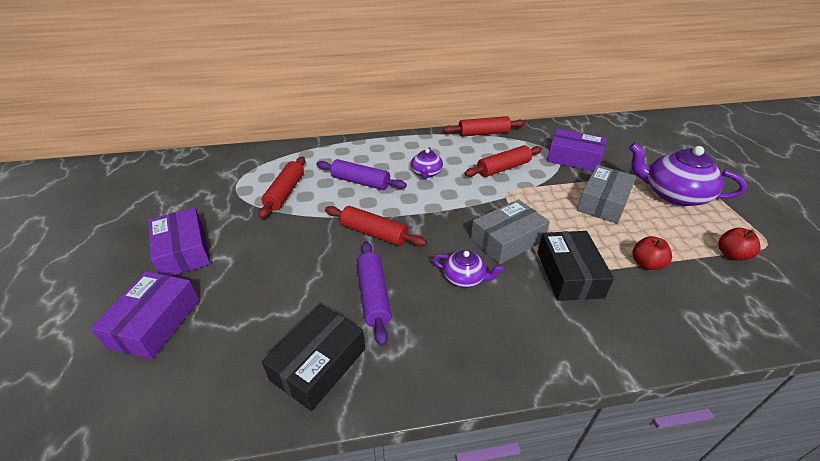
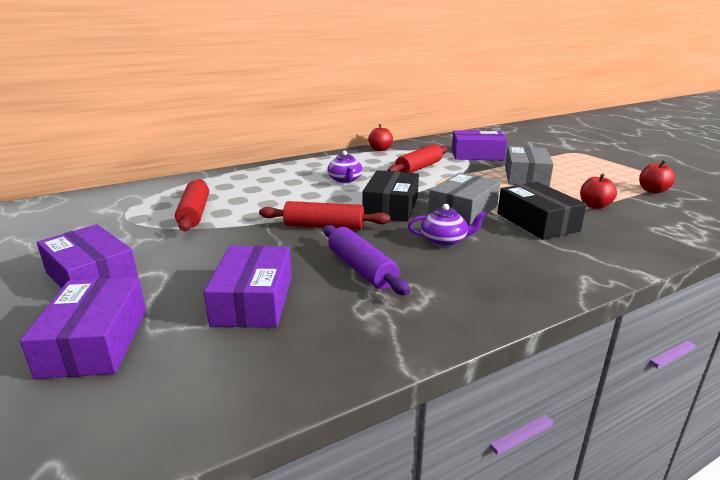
camera: 20 degrees left, 15 degrees down
(274, 310) = (253, 300): none -> purple box
(318, 364) = (341, 329): black box -> black box (391, 207)
(360, 182) = (278, 194): purple rolling pin -> none
(483, 133) = (380, 149): red rolling pin -> red apple
(673, 194) = (578, 165): purple teapot -> none

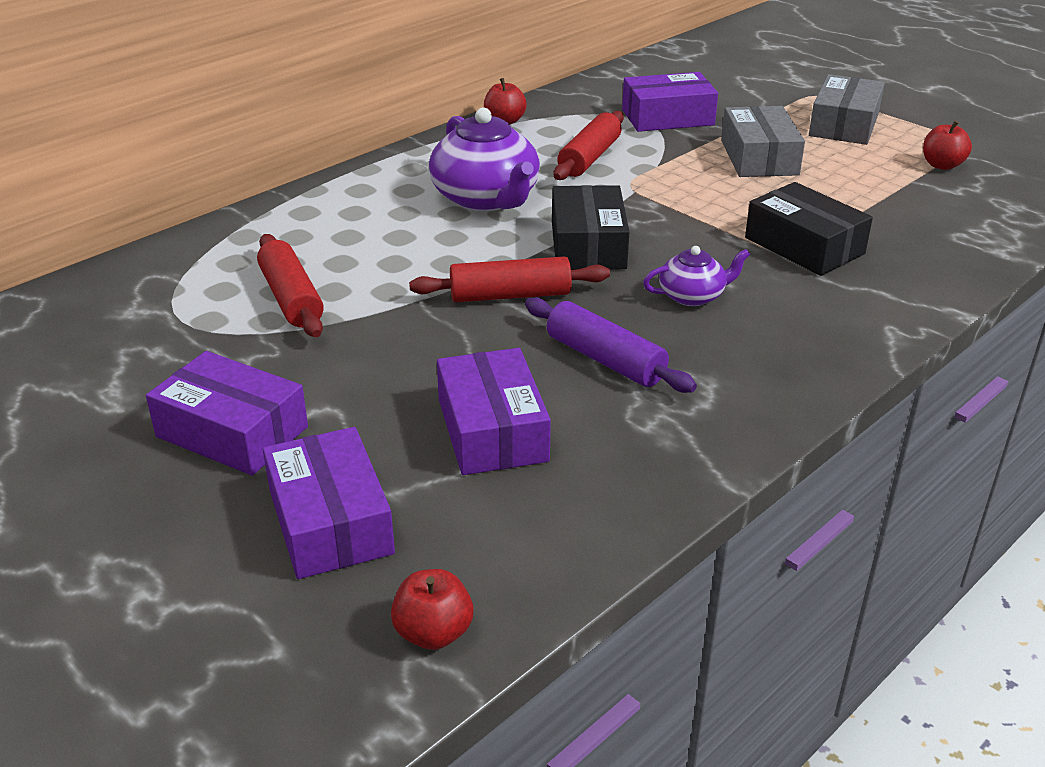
camera: 15 degrees left, 10 degrees up
(345, 180) = (486, 198): purple teapot -> purple teapot, size x1.89
(463, 211) = (695, 238): grey box -> grey box (844, 125)
(594, 206) = (871, 205): red apple -> red apple (433, 633)

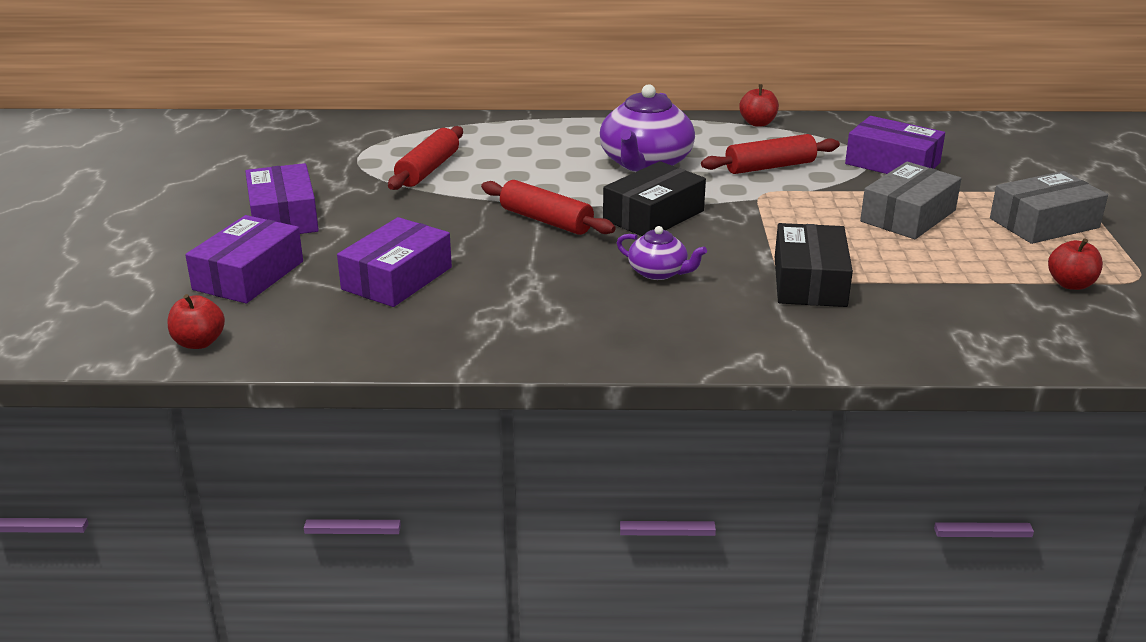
camera: 45 degrees right, 5 degrees down
(605, 359) = (528, 277): purple rolling pin -> none

